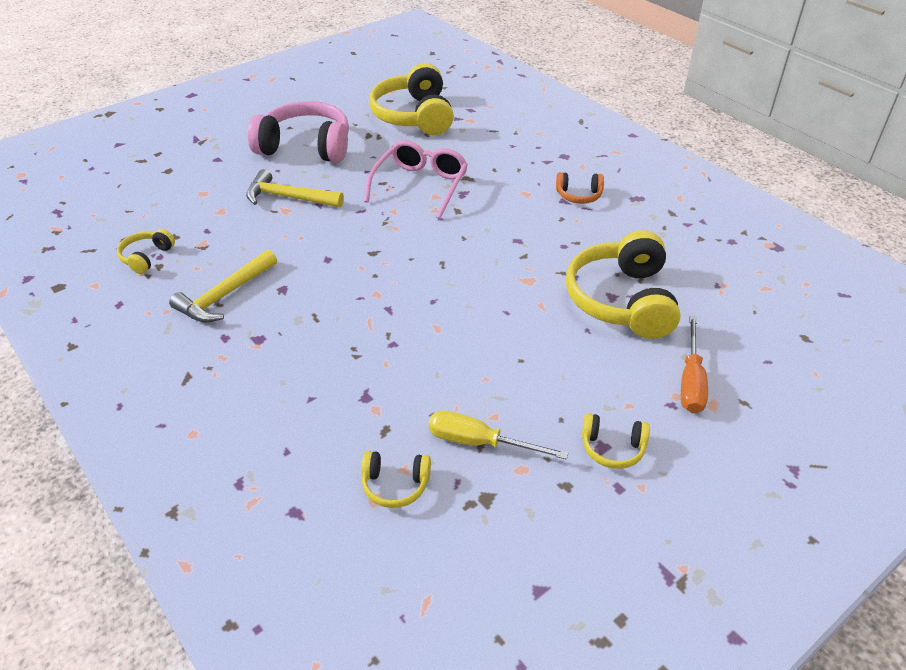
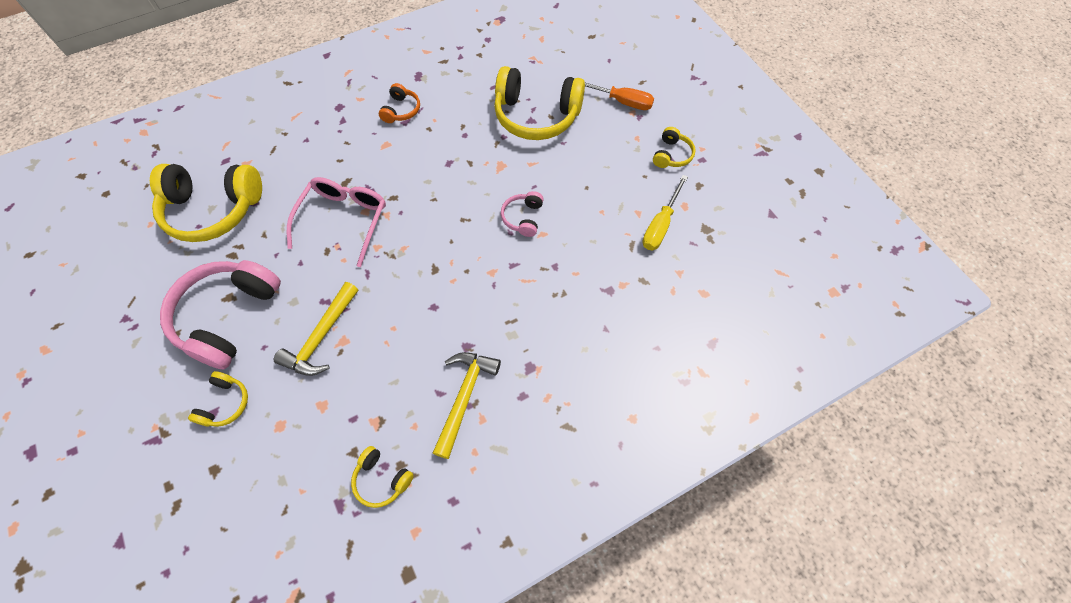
camera: 80 degrees left, 20 degrees up
(225, 295) = (464, 397): yellow hammer -> yellow hammer turned 120 degrees counterclockwise
(395, 485) = (693, 279): yellow headphones -> yellow headphones (225, 404)
(420, 185) = (344, 220): pink glasses -> pink glasses turned 75 degrees clockwise
(456, 309) = (523, 218): none -> pink headphones

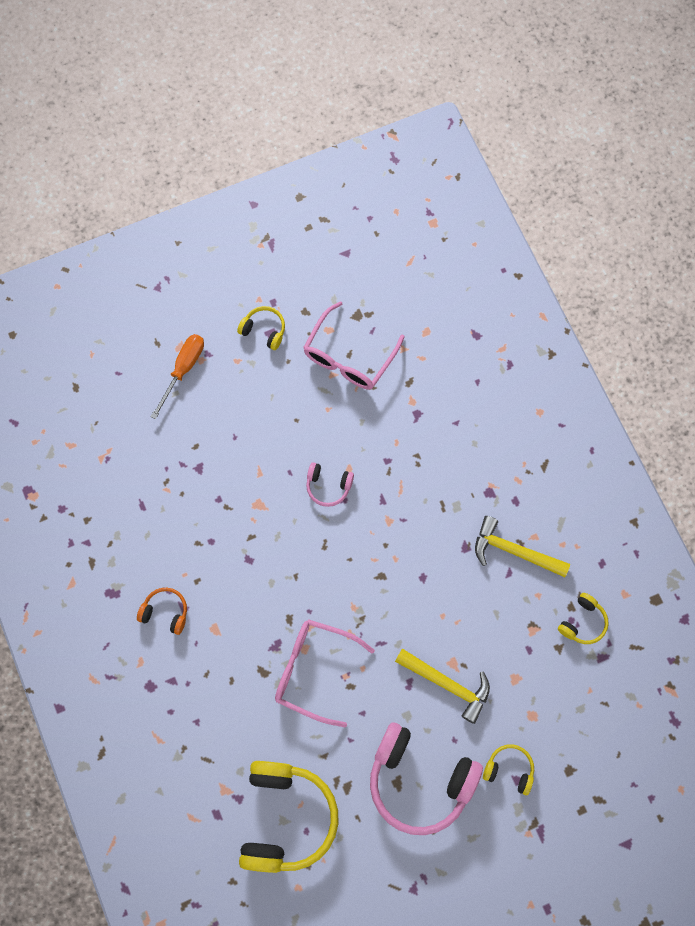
camera: 85 degrees left, 10 degrees up
(536, 115) = (193, 461): yellow headphones -> none
(660, 225) = (349, 356): yellow screwdriver -> pink glasses

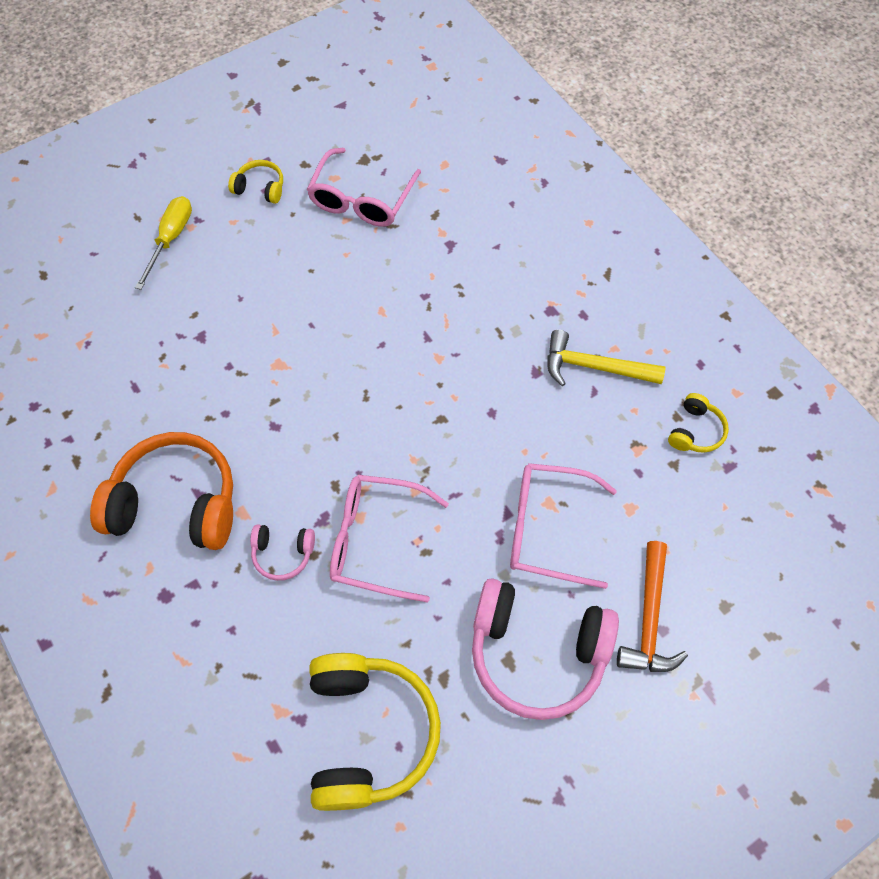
camera: 10 degrees left, 10 degrees down
(165, 612) = (176, 503): orange headphones -> orange headphones, size x2.13
(183, 369) = (171, 239): orange screwdriver -> yellow screwdriver
(328, 486) = (360, 332): pink headphones -> pink headphones (283, 554)
(447, 684) = (547, 529): yellow hammer -> pink glasses
(509, 769) = (649, 618): yellow headphones -> orange hammer

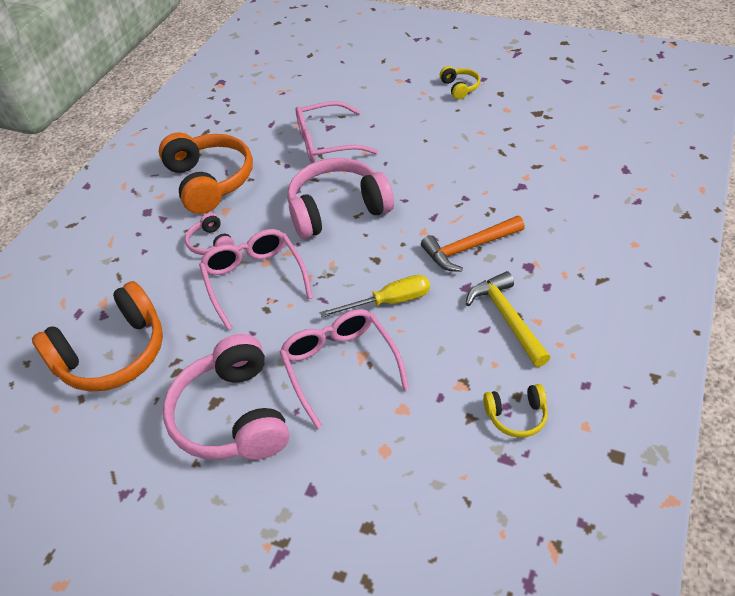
camera: 60 degrees right, 15 degrees down
(171, 239) = (383, 79): yellow screwdriver -> yellow screwdriver (389, 302)
(341, 408) = (337, 209): none -> pink headphones
(361, 199) = (505, 129): pink glasses -> pink glasses (326, 142)
(368, 733) = (113, 354): yellow headphones -> orange headphones
(649, 618) = (314, 475): orange hammer -> orange hammer (469, 248)

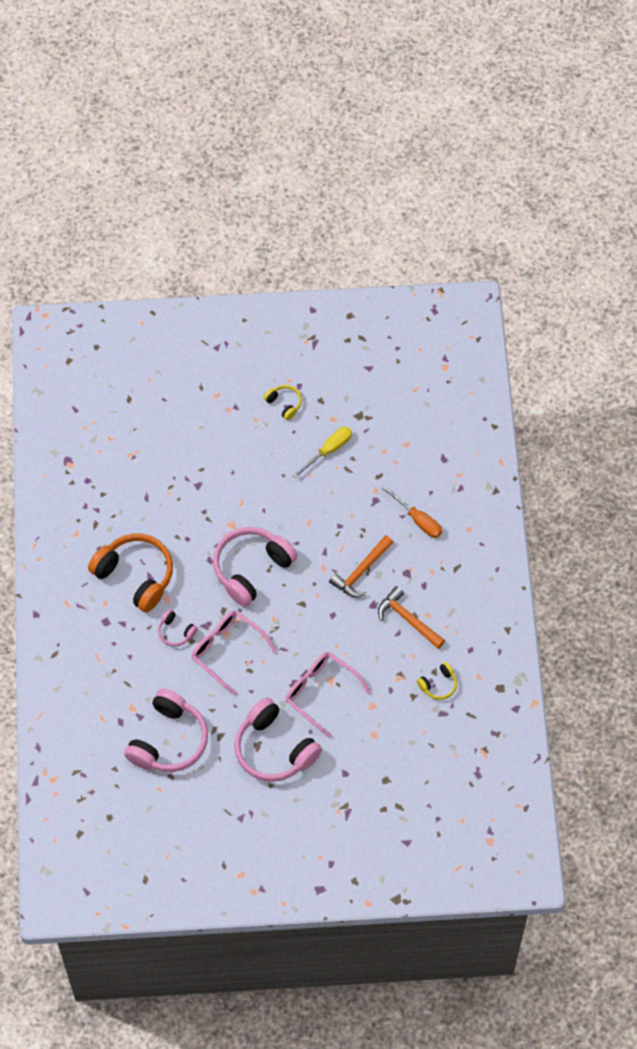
camera: 30 degrees left, 15 degrees up
(113, 354) = (168, 740): orange headphones -> pink headphones
(326, 142) = (205, 503): pink glasses -> none
(389, 302) = (328, 634): yellow screwdriver -> yellow screwdriver (329, 450)
(507, 318) = (408, 619): yellow hammer -> orange hammer
(568, 217) = (418, 520): none -> orange screwdriver

